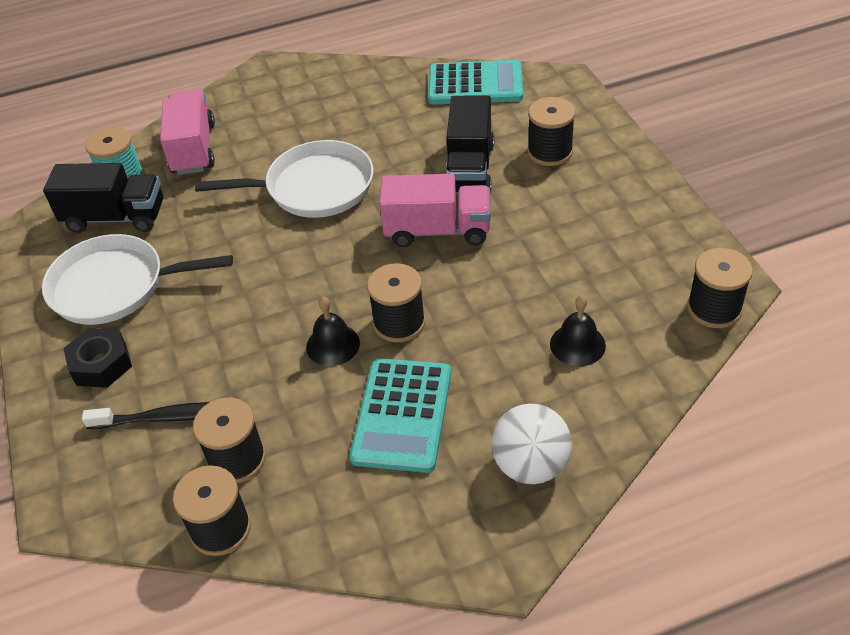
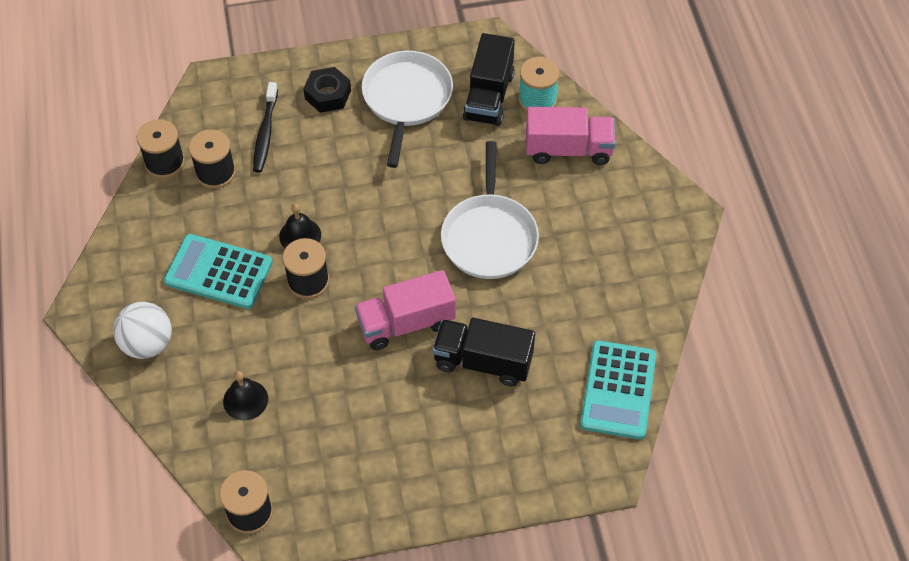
camera: 95 degrees right, 10 degrees up
(437, 230) = (406, 323): pink truck -> pink truck turned 60 degrees clockwise
(550, 152) = (490, 434): black spool -> none

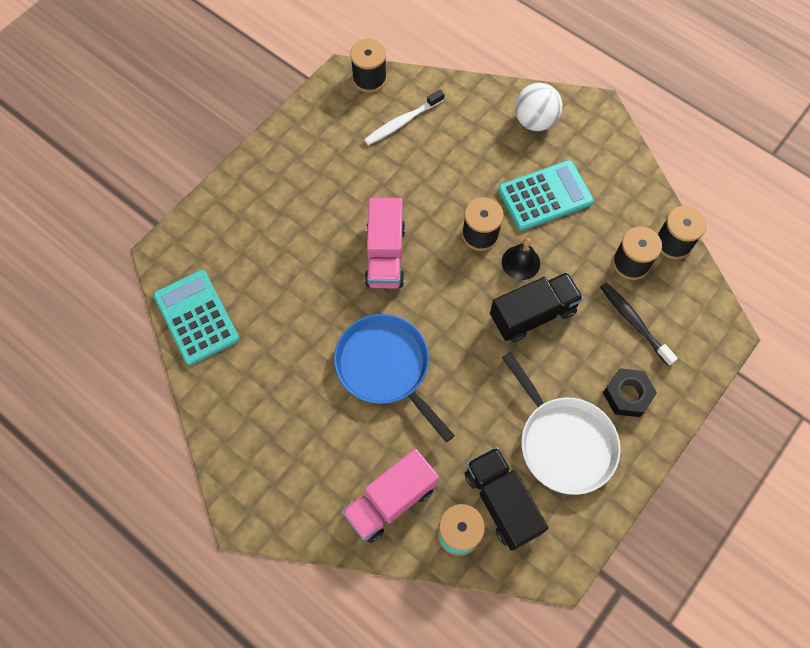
camera: 140 degrees right, 10 degrees up
(245, 400) = (438, 133): black bell -> none
(266, 437) = (402, 122): none -> white toothbrush
(406, 323) = (385, 255): pink truck -> pink truck turned 150 degrees clockwise
(483, 361) = (308, 268): black truck -> black truck (533, 314)
(489, 237) = (385, 367): white pan -> blue pan

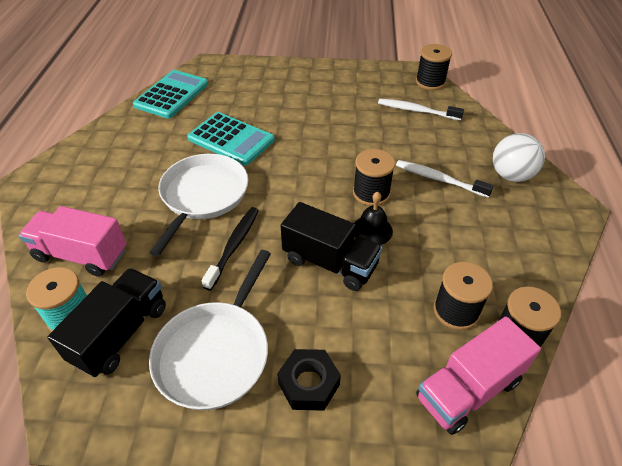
camera: 55 degrees right, 20 degrees down
(385, 255) = (299, 152): pink truck -> pink truck (468, 389)
(385, 367) = (203, 196): blue pan -> white pan
(501, 174) = (439, 179): none -> white toothbrush
(545, 196) = (451, 215): turquoise calculator -> turquoise calculator (231, 139)
(634, 322) = (395, 347): black toothbrush -> black toothbrush (234, 246)

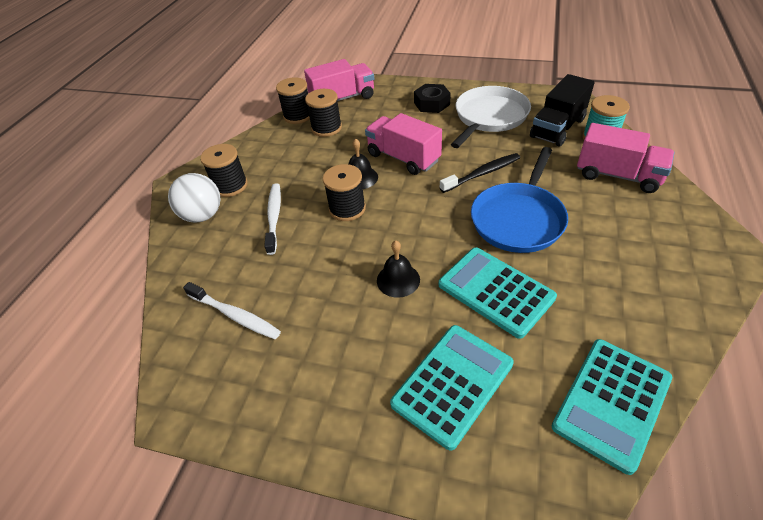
camera: 165 degrees left, 0 degrees up
(203, 196) = (518, 219): white pan -> blue pan
(234, 246) = (482, 173): black toothbrush -> black toothbrush turned 150 degrees counterclockwise
(261, 93) = (452, 384): none -> turquoise calculator
(306, 140) = (398, 280): none -> black bell
(330, 263) = (403, 158): black truck -> pink truck
(430, 82) = (174, 376): black spool -> black spool (230, 186)
(439, 179) = (274, 217): white toothbrush -> white toothbrush turned 135 degrees counterclockwise

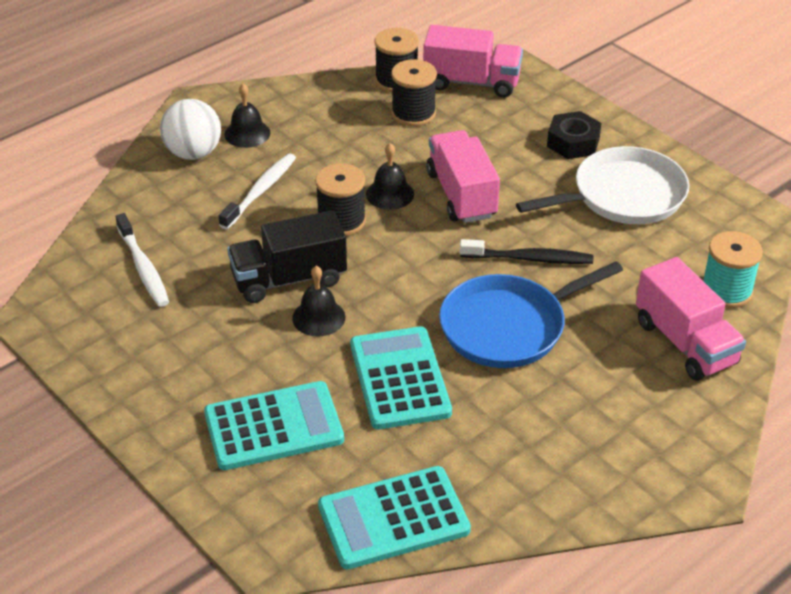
camera: 30 degrees right, 5 degrees down
(230, 186) = (247, 133): black spool -> black bell
(557, 128) = (690, 252): black truck -> black truck (289, 279)

